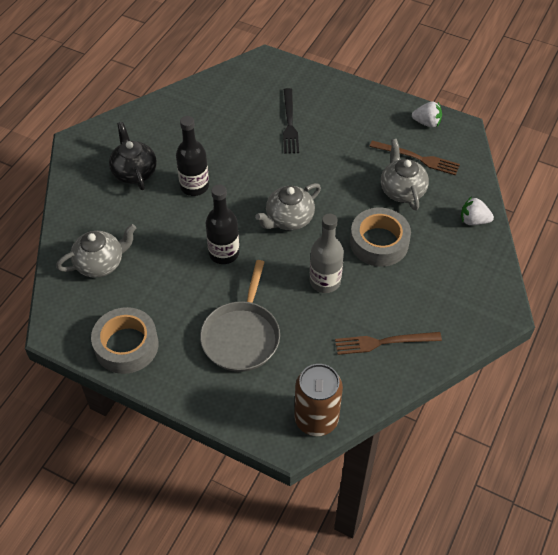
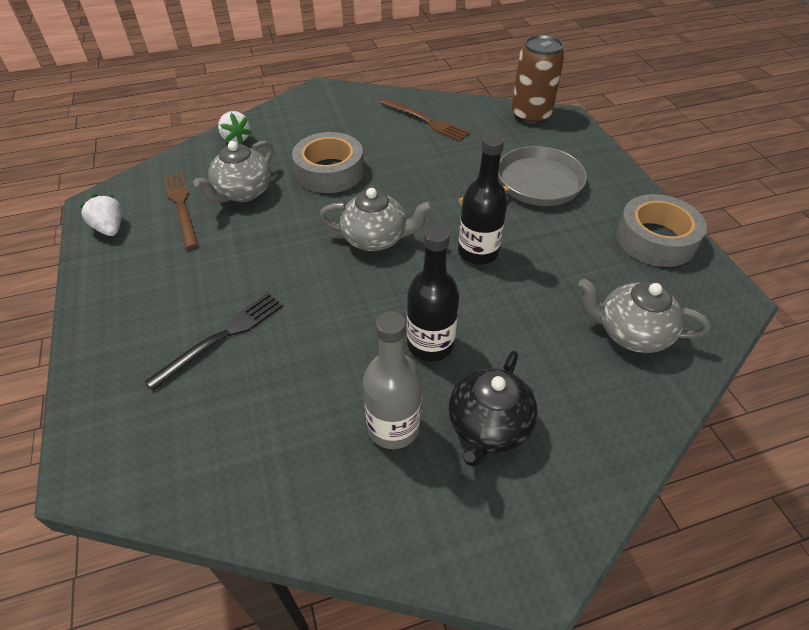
camera: 135 degrees left, 5 degrees down
(325, 281) = (414, 176): grey bottle -> grey bottle (393, 427)

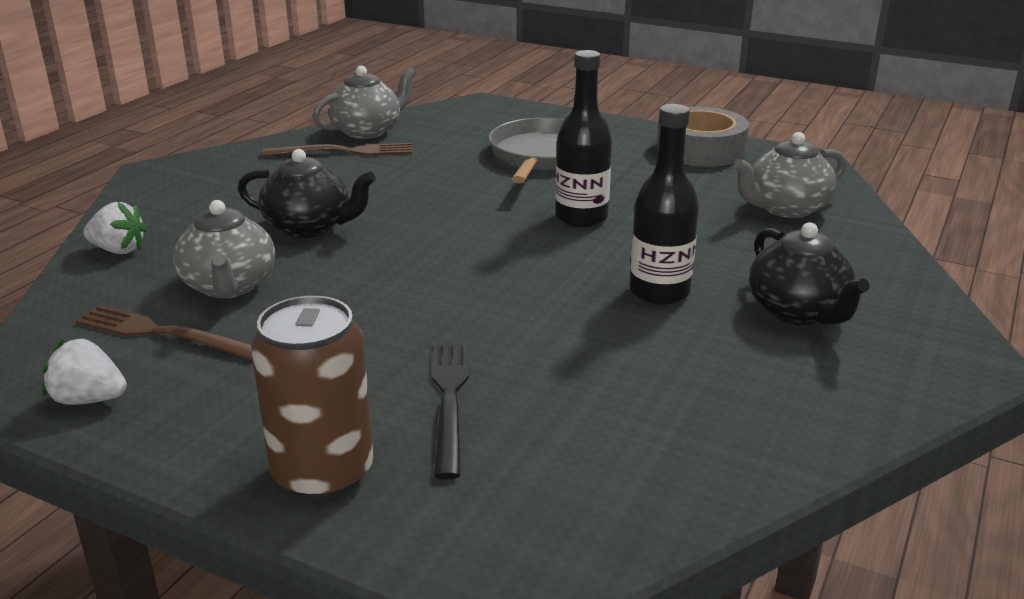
camera: 45 degrees left, 20 degrees down
(329, 171) = (309, 227): grey tape -> black teapot
(376, 239) = (466, 252): grey teapot -> grey teapot (367, 131)
(393, 427) = (734, 356): grey bottle -> none
(530, 115) = (447, 112): brown can -> brown can (323, 473)

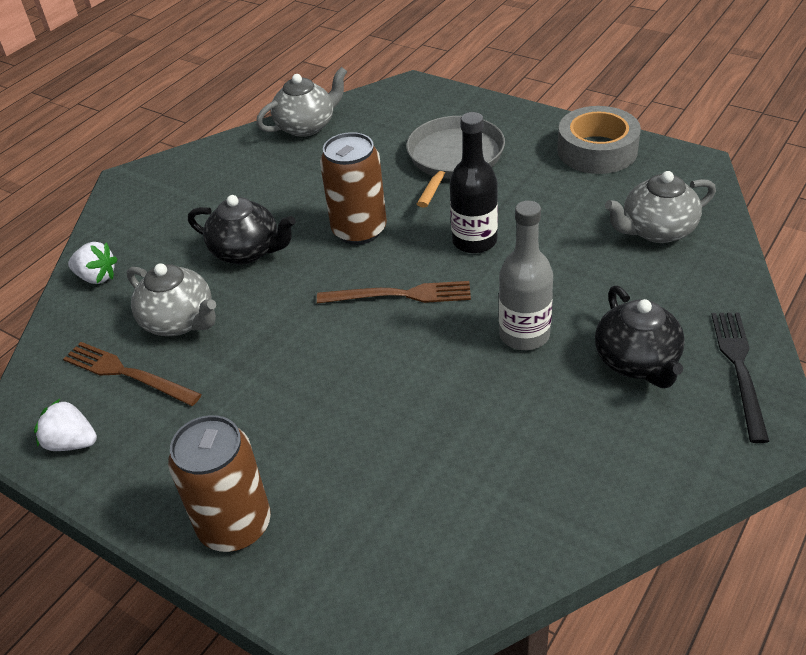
camera: 10 degrees right, 15 degrees up
(229, 286) = (179, 321): grey teapot -> grey teapot turned 45 degrees counterclockwise
(344, 151) = (284, 154): brown fork -> brown fork (400, 295)
(443, 210) = (359, 230): none -> brown can
(449, 398) = (337, 451): black fork -> black fork (739, 369)
(659, 292) = (524, 335): black bottle -> grey bottle

